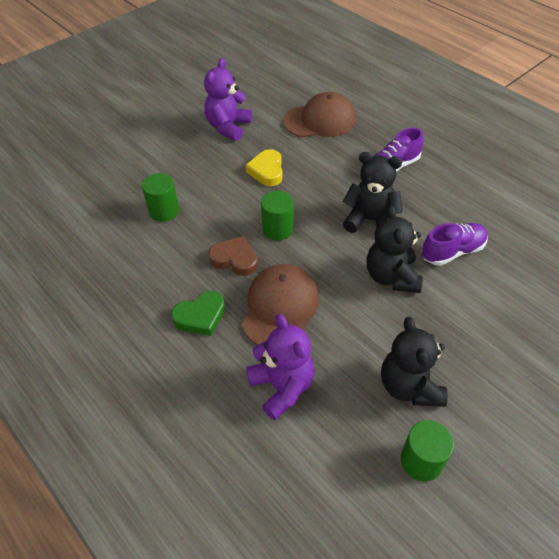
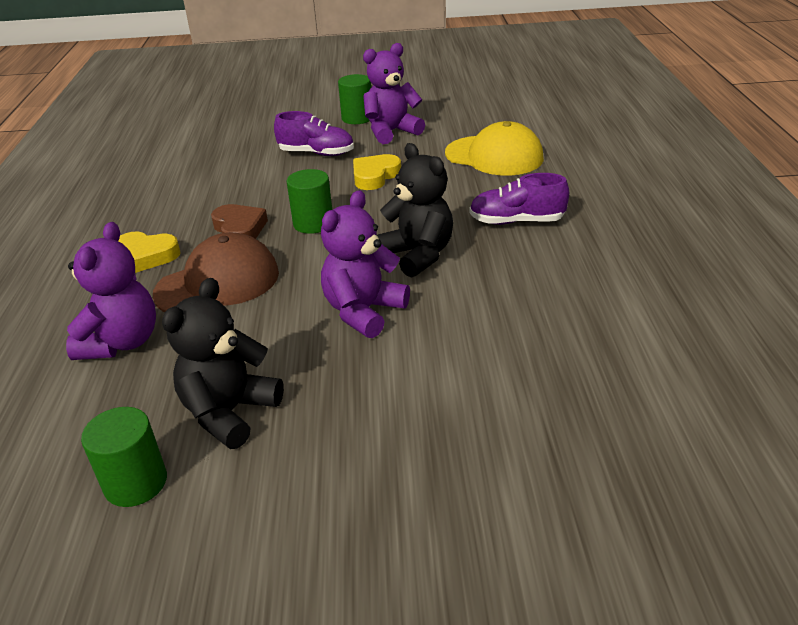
camera: 40 degrees right, 15 degrees down
(164, 211) = (239, 171): green cylinder -> green cylinder (357, 118)
(200, 316) = (146, 256): green heart -> yellow heart
(320, 120) = (494, 156): brown cap -> yellow cap
(391, 276) = (363, 311): black teddy bear -> purple teddy bear
(452, 251) = (469, 323): purple shoe -> purple shoe (316, 153)

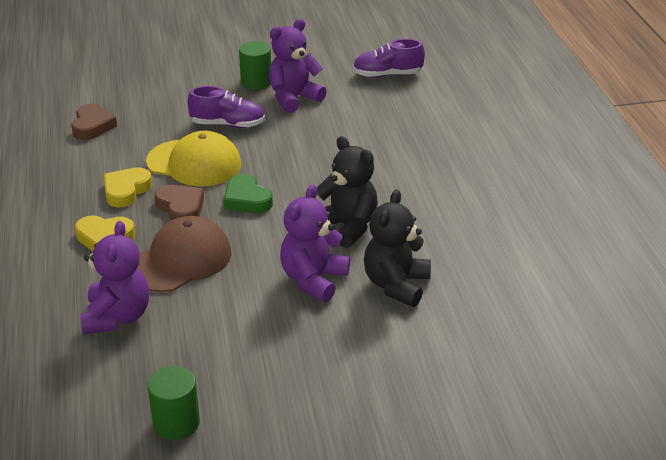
camera: 10 degrees left, 0 degrees up
(181, 152) = (92, 126): none -> brown heart
(229, 412) = (230, 367): black teddy bear -> black teddy bear (396, 285)
(313, 223) = (247, 199): green cylinder -> green heart
(375, 176) = (290, 148): yellow heart -> yellow heart (126, 191)
(494, 156) = (395, 124): yellow cap -> yellow cap (194, 163)
(516, 221) = (426, 191): purple shoe -> purple shoe (387, 75)

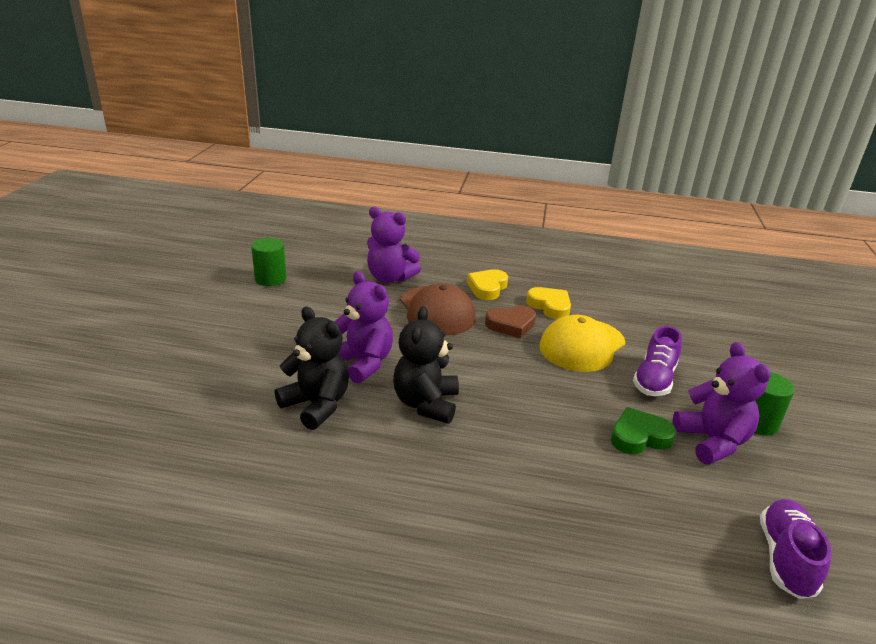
camera: 110 degrees right, 5 degrees down
(92, 126) = (666, 308): brown heart -> none
(247, 199) = (506, 359): green heart -> green heart (639, 436)
(347, 227) = (426, 404): black teddy bear -> black teddy bear turned 120 degrees clockwise

